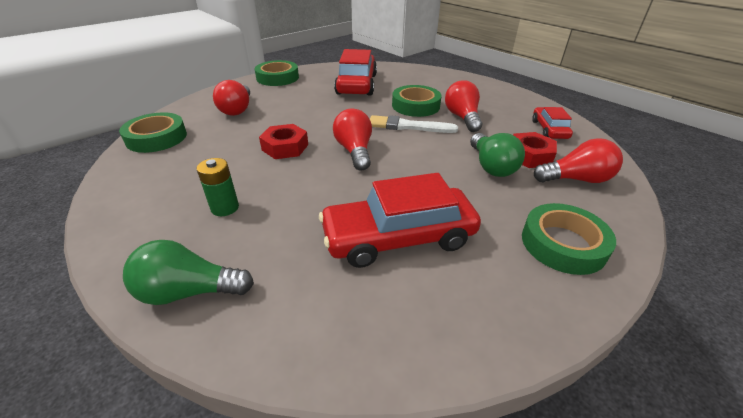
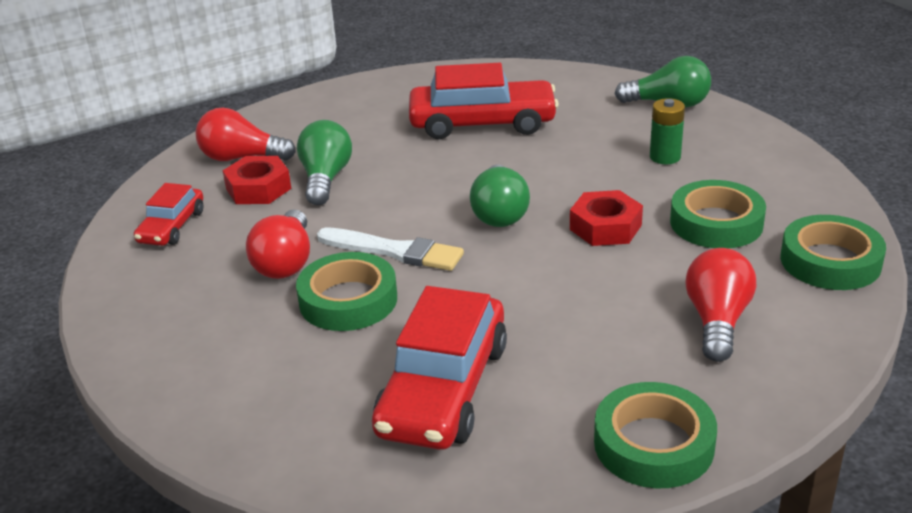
camera: 165 degrees left, 5 degrees down
(354, 151) = (499, 213): red light bulb -> green light bulb
(563, 244) = (334, 110): green tape -> green tape (716, 223)

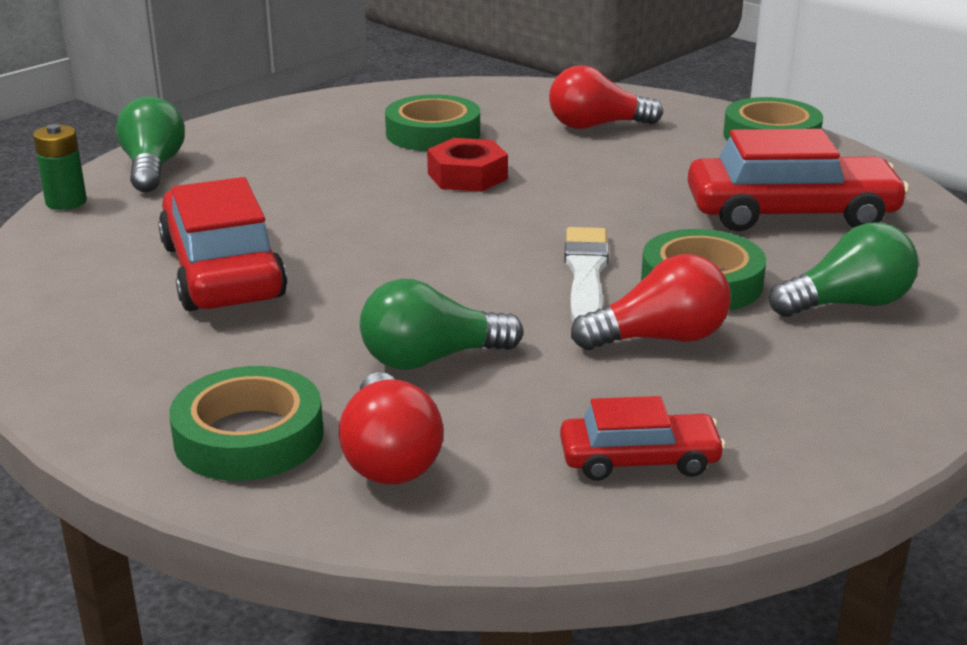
camera: 110 degrees left, 5 degrees down
(258, 188) = (485, 410): red nut -> none
(499, 213) = (466, 229): green light bulb -> green light bulb (848, 304)
(665, 157) = (298, 161): green battery -> green battery (66, 202)
(830, 261) = (476, 95): green tape -> green tape (249, 436)

